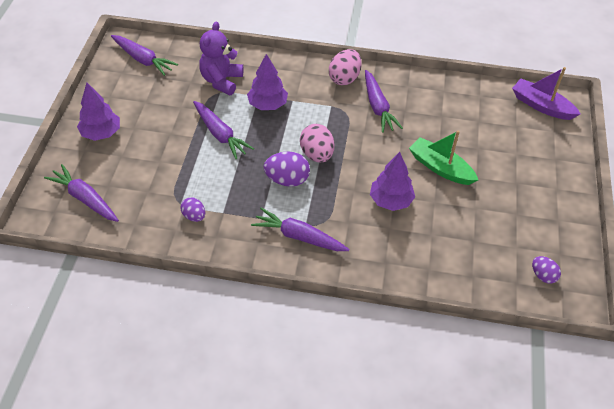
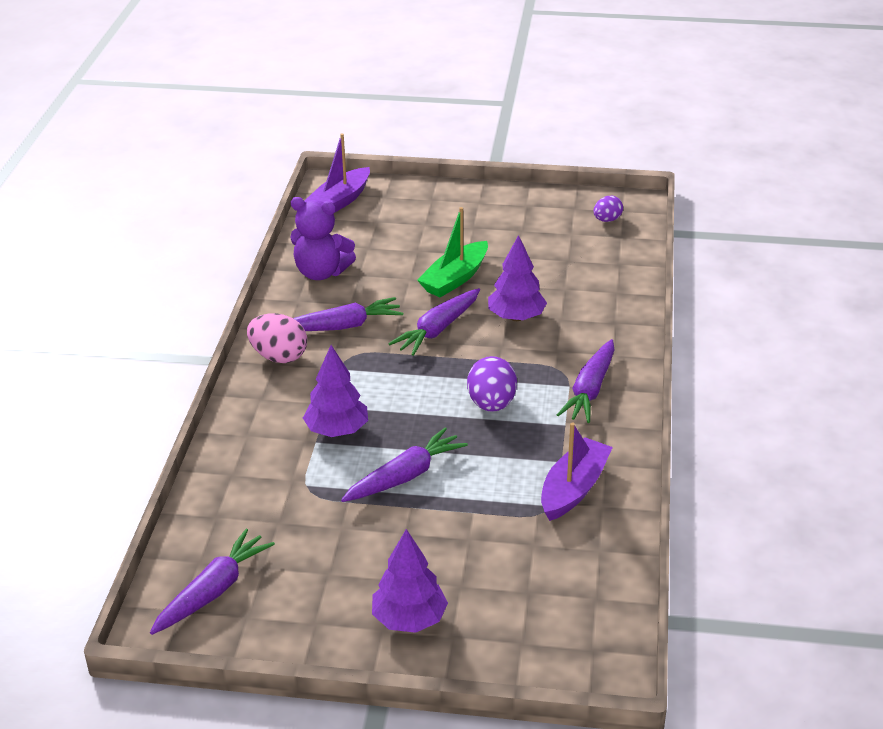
camera: 90 degrees left, 15 degrees down
(85, 199) = (560, 615): purple carrot -> purple carrot (438, 329)
(194, 216) = (573, 489): purple egg -> purple boat
(221, 81) = (278, 485): purple teddy bear -> purple teddy bear (321, 272)
(317, 154) = (440, 379): pink egg -> none

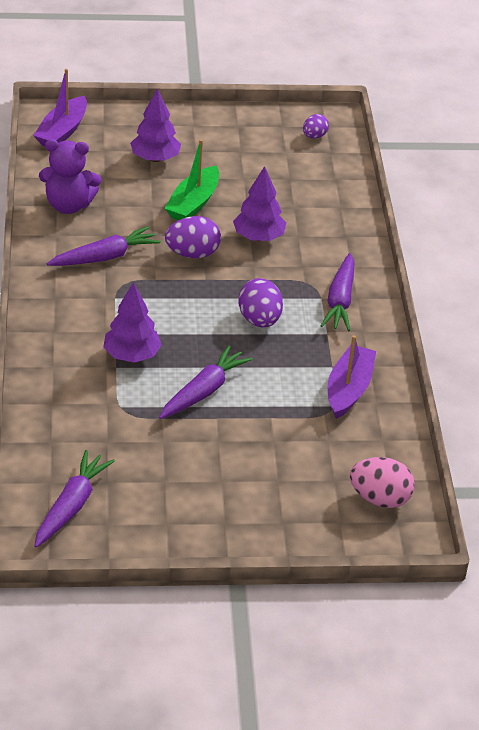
camera: 15 degrees left, 5 degrees up
(279, 357) = (57, 290): pink egg -> pink egg (379, 498)
(409, 619) = (244, 512): purple tree -> purple tree (155, 158)
(438, 329) = (192, 254): purple carrot -> purple egg

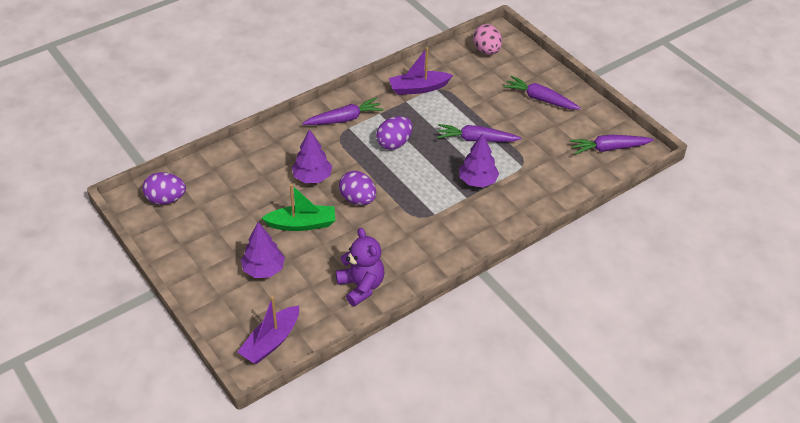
camera: 120 degrees left, 5 degrees up
(62, 131) = (271, 342): purple boat -> purple boat turned 135 degrees clockwise
(104, 257) = (400, 238): purple carrot -> purple carrot (540, 99)
(314, 136) = (166, 199): purple egg -> purple egg, size x1.63

